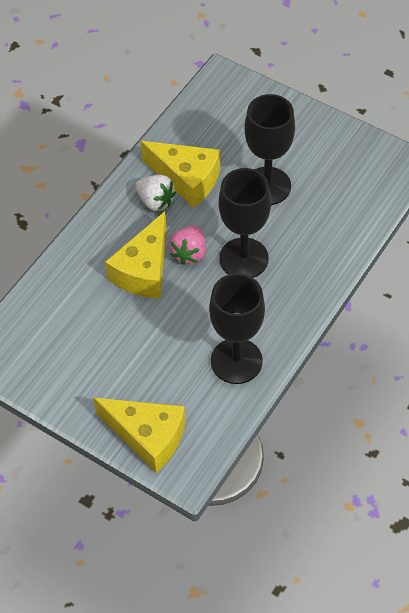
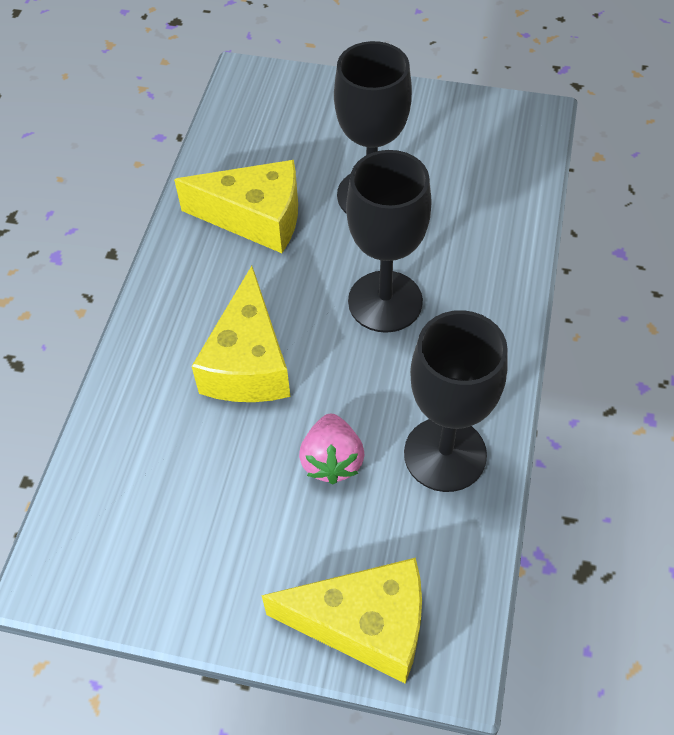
camera: 20 degrees left, 0 degrees up
(155, 201) = (224, 260): white strawberry -> none
(189, 253) = (304, 318): pink strawberry -> pink strawberry (332, 460)

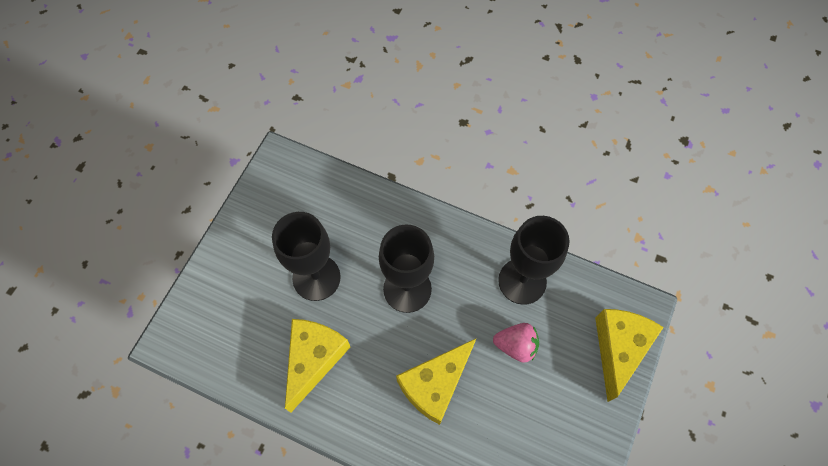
camera: 80 degrees left, 10 degrees up
(248, 362) = (435, 384): yellow cheese -> yellow cheese turned 120 degrees clockwise

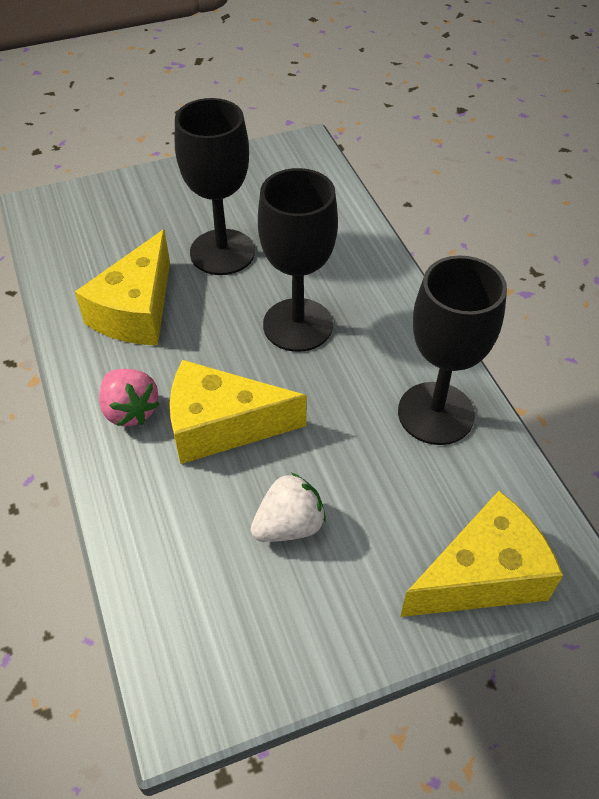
camera: 45 degrees right, 15 degrees down
(314, 359) = (136, 311): yellow cheese -> yellow cheese turned 135 degrees clockwise
(516, 345) = (354, 465): pink strawberry -> pink strawberry (130, 410)
(521, 405) = (289, 525): none -> white strawberry

